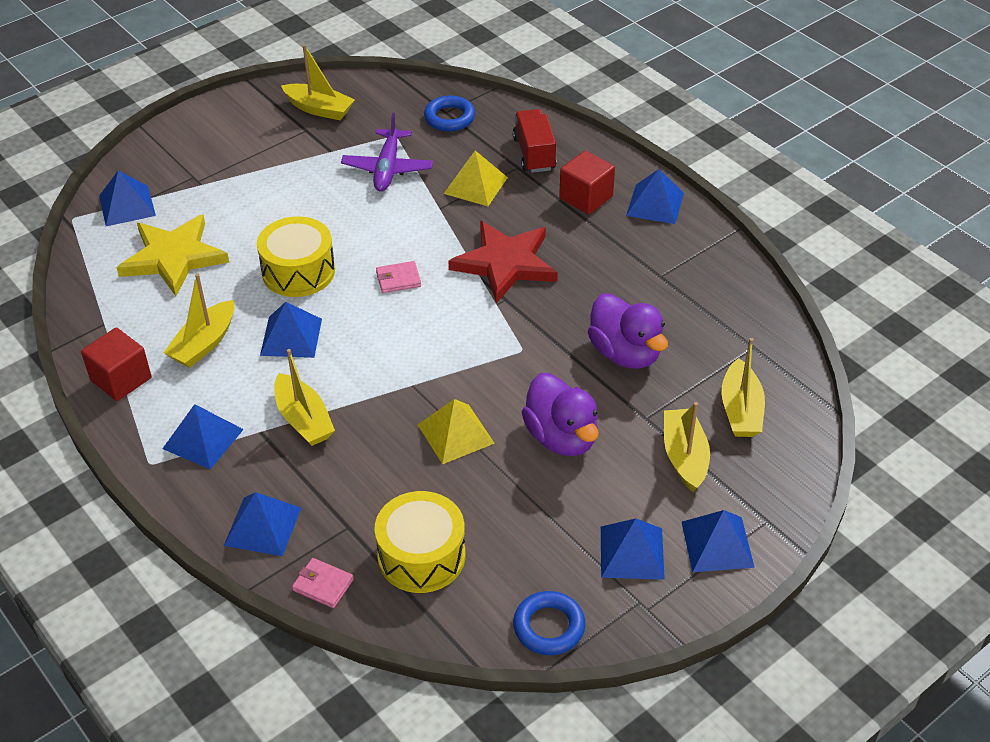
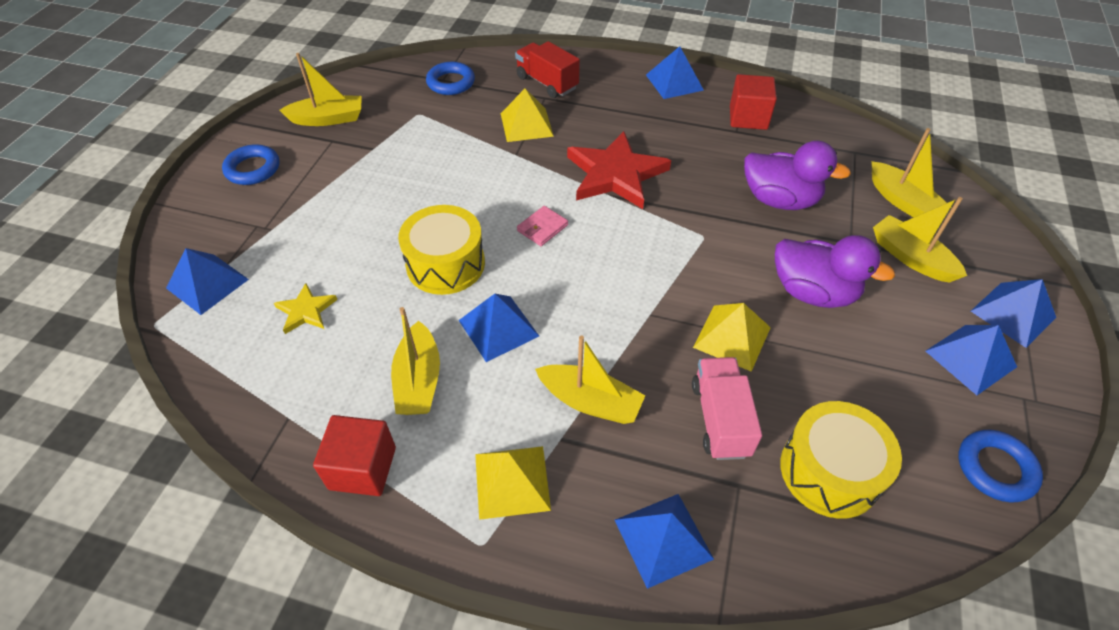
camera: 35 degrees left, 5 degrees up
(173, 257) = (306, 311): yellow star -> yellow star, size x0.49
(203, 438) = (512, 481): blue pyramid -> yellow pyramid
(227, 128) = (253, 169): none -> blue ring
(323, 585) = (782, 563): pink wallet -> none
(382, 481) = (720, 419): none -> pink truck
(387, 168) = (438, 142): purple plane -> none
(586, 197) = (620, 98): red cube -> red cube (748, 117)

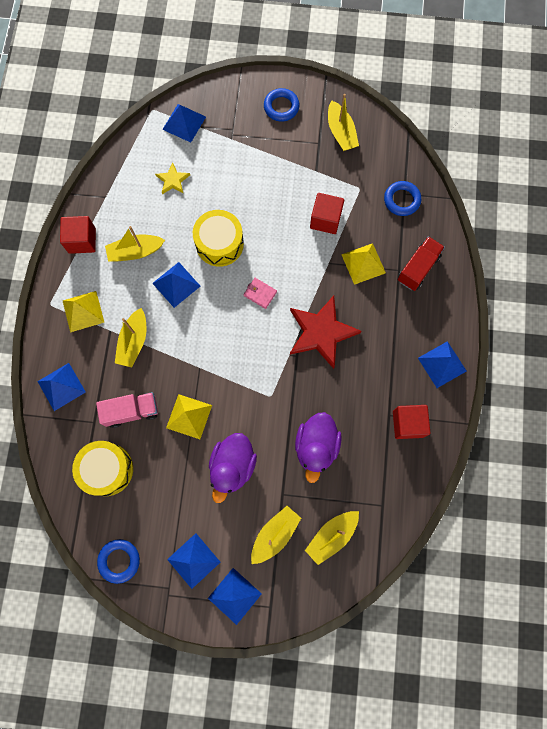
camera: 80 degrees right, 25 degrees up
(451, 149) = (325, 219): none -> red cube

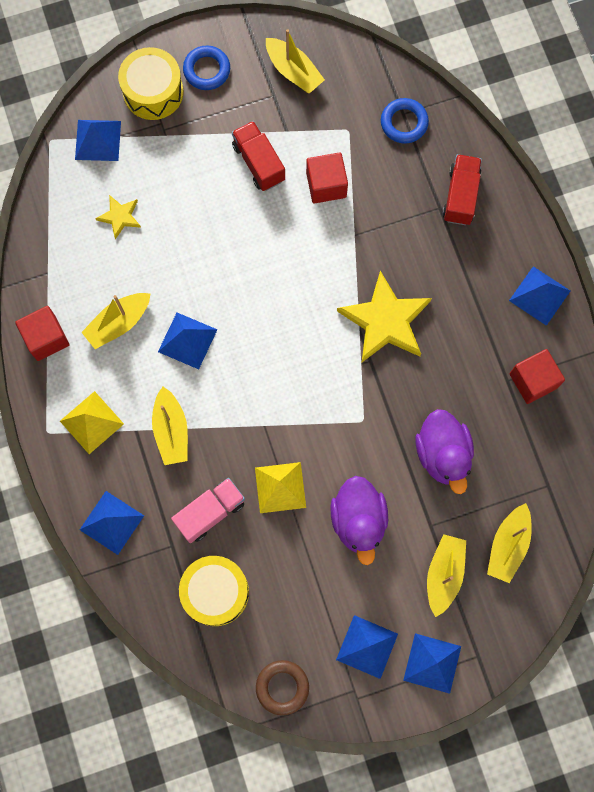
camera: 25 degrees left, 0 degrees up
(119, 560) = (282, 687): blue ring -> brown ring
(219, 244) = (215, 269): yellow drum -> yellow drum (153, 92)
(260, 294) = (292, 307): pink wallet -> none
(286, 184) = (259, 163): none -> red truck
(321, 332) = (385, 321): red star -> yellow star
(363, 263) = (395, 218): yellow pyramid -> none

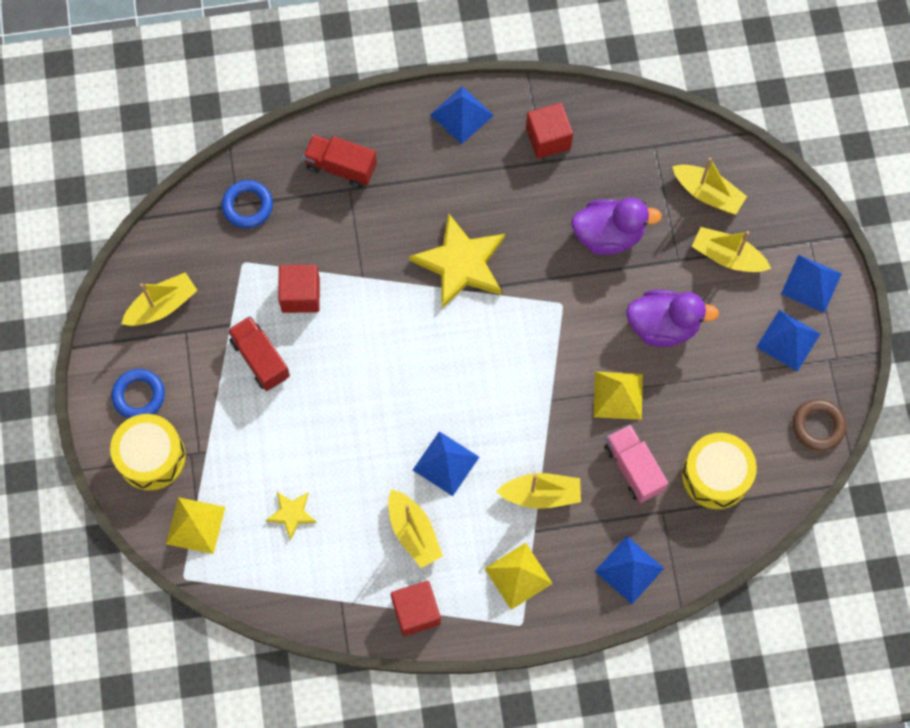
camera: 80 degrees left, 5 degrees down
(98, 140) = (195, 525): blue pyramid -> yellow pyramid
(259, 163) = (260, 359): red truck -> red truck turned 75 degrees clockwise

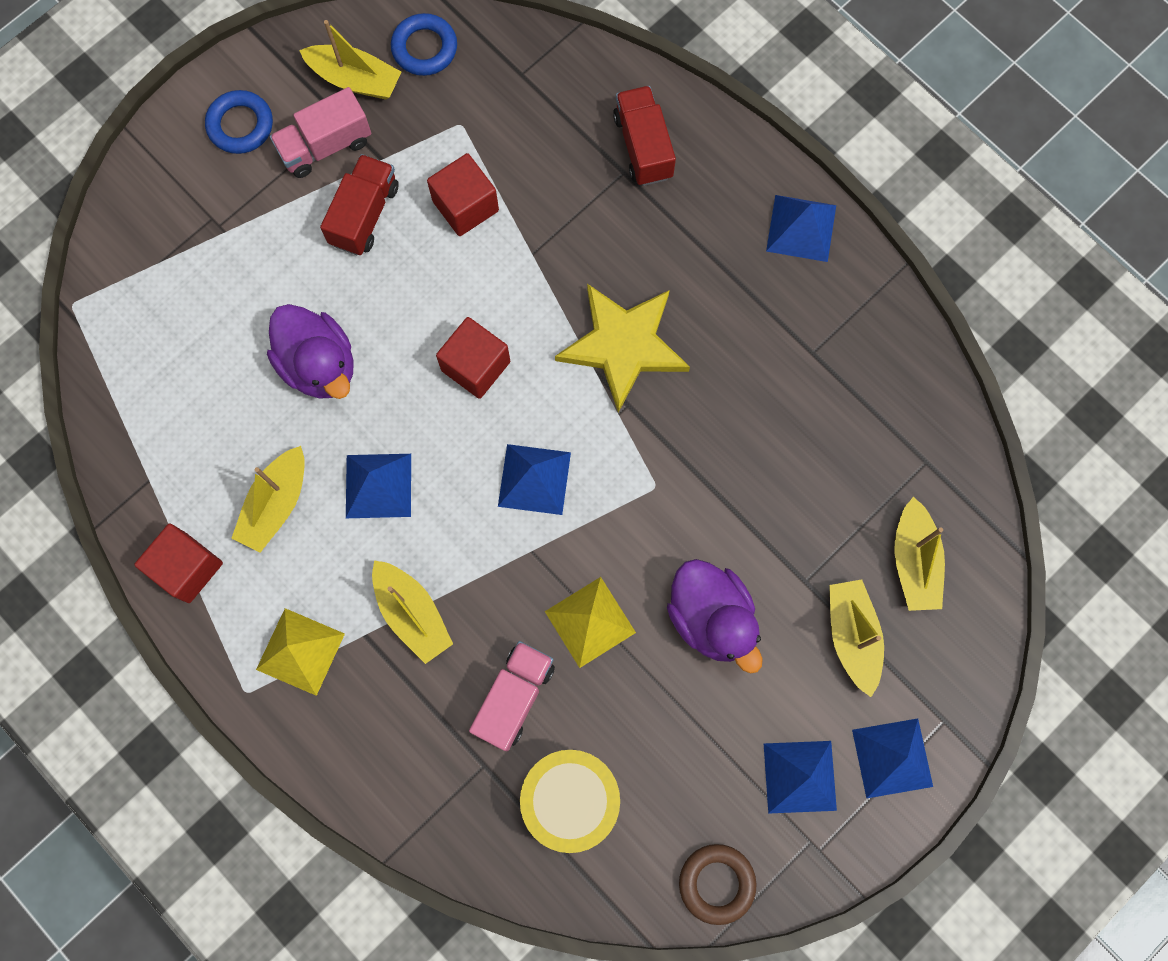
camera: 55 degrees right, 5 degrees up
(151, 457) = (182, 183): yellow drum -> none
(194, 352) = (325, 146): none -> pink truck
(195, 525) = (136, 276): yellow pyramid -> none
(247, 206) = (528, 85): blue ring -> blue ring (424, 48)
(291, 514) = (213, 364): yellow star -> none
(548, 138) = (844, 338): red cube -> red cube (476, 366)
(608, 235) = (777, 483): purple duck -> purple duck (319, 365)
(629, 570) = (389, 772): blue pyramid -> blue pyramid (534, 479)

